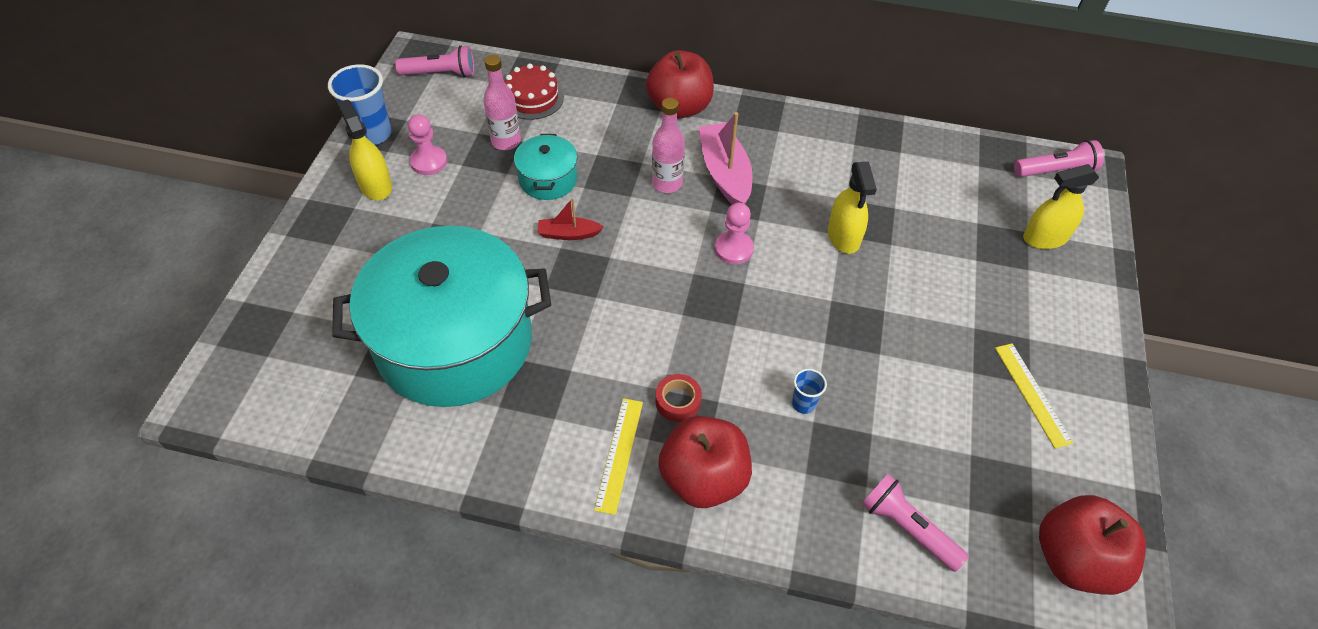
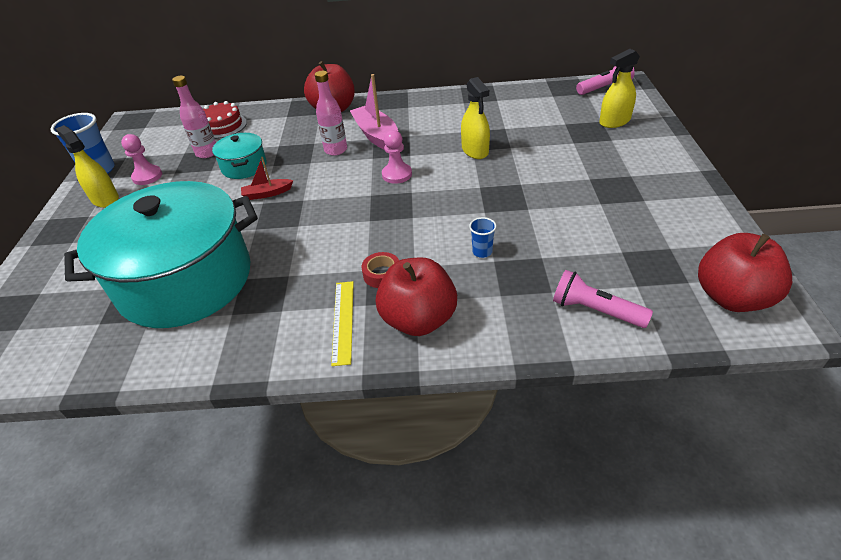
camera: 10 degrees left, 10 degrees down
(440, 74) = (150, 127): pink flashlight -> none
(1032, 394) = (648, 205): yellow ruler -> none

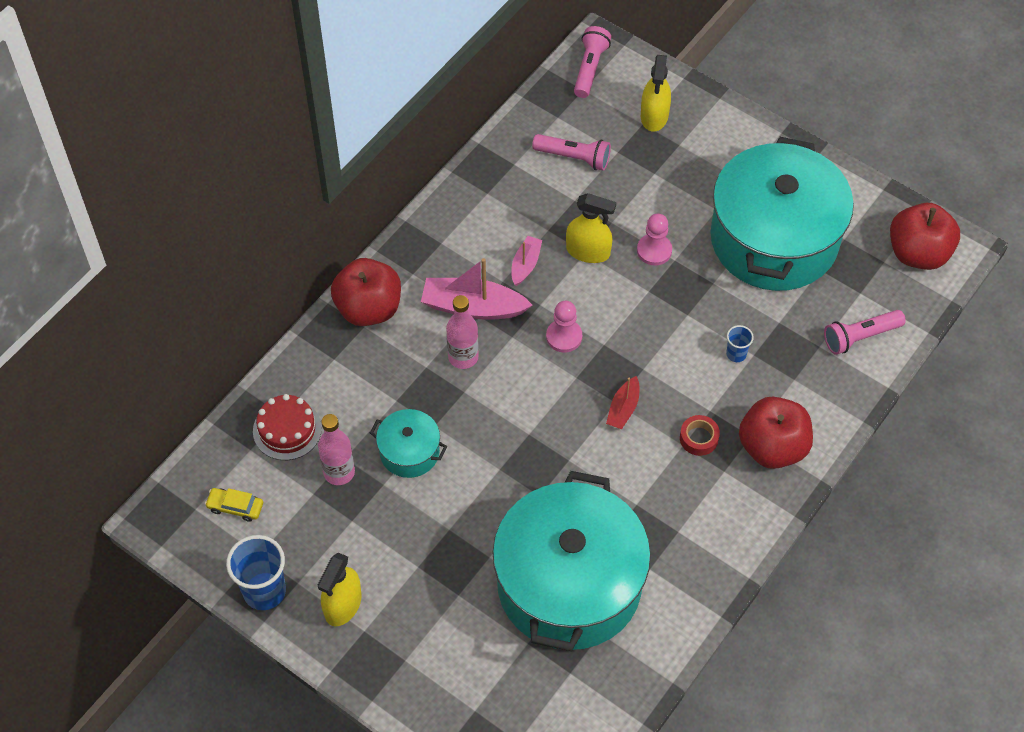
camera: 55 degrees left, 15 degrees up
(105, 199) = (343, 605): yellow spray bottle -> yellow spray bottle turned 60 degrees counterclockwise
(147, 176) = (333, 548): pink pawn -> pink pawn (654, 250)
(155, 136) = (235, 507): none -> yellow car
(267, 194) = (486, 457): red boat -> red boat (623, 408)
(343, 321) = (729, 496): yellow ruler -> none
(432, 136) = (525, 264): none -> pink boat
(534, 113) = (574, 158): none -> pink flashlight
(609, 215) = (774, 239): none -> turquoise pot

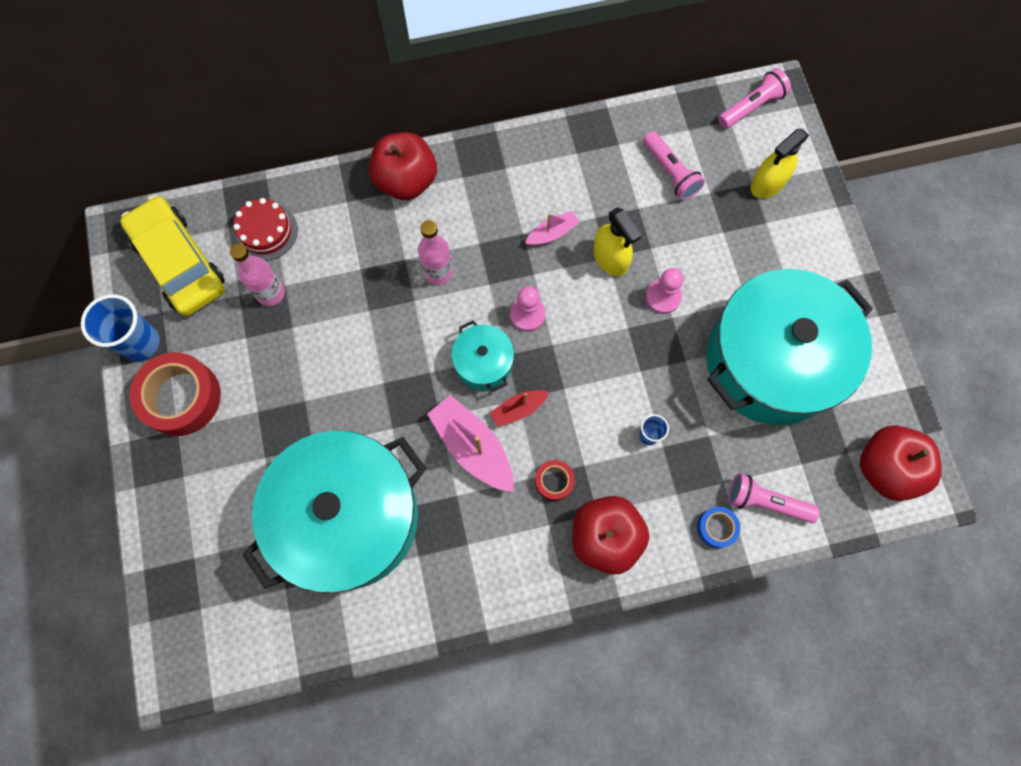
camera: 40 degrees right, 15 degrees up
(235, 507) = (179, 263): yellow car -> yellow car, size x2.48
(343, 605) = (181, 397): yellow spray bottle -> red tape
(409, 452) = (332, 317): turquoise pot -> turquoise pot (483, 363)
(473, 307) = (482, 237): pink boat -> pink boat (472, 447)
(843, 380) = (716, 528): none -> blue tape

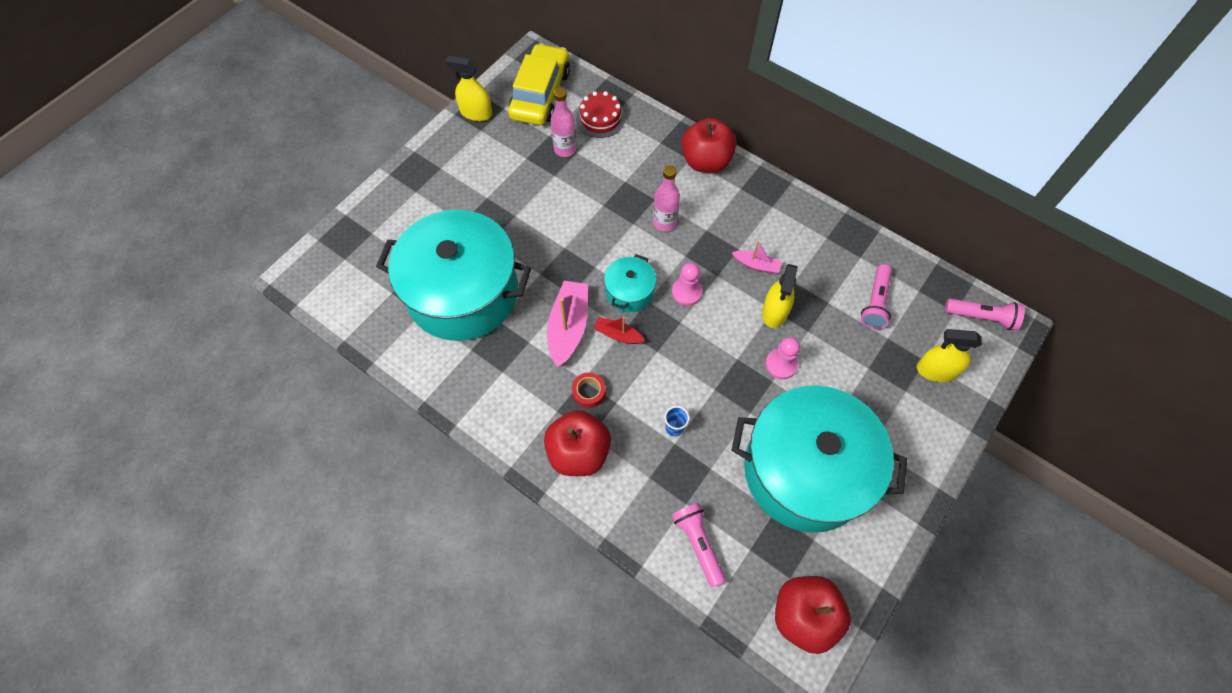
camera: 50 degrees right, 10 degrees down
(141, 343) = (476, 113): blue cup -> yellow spray bottle
(181, 397) = (461, 155): red tape -> none
(716, 528) = (649, 523): blue tape -> none

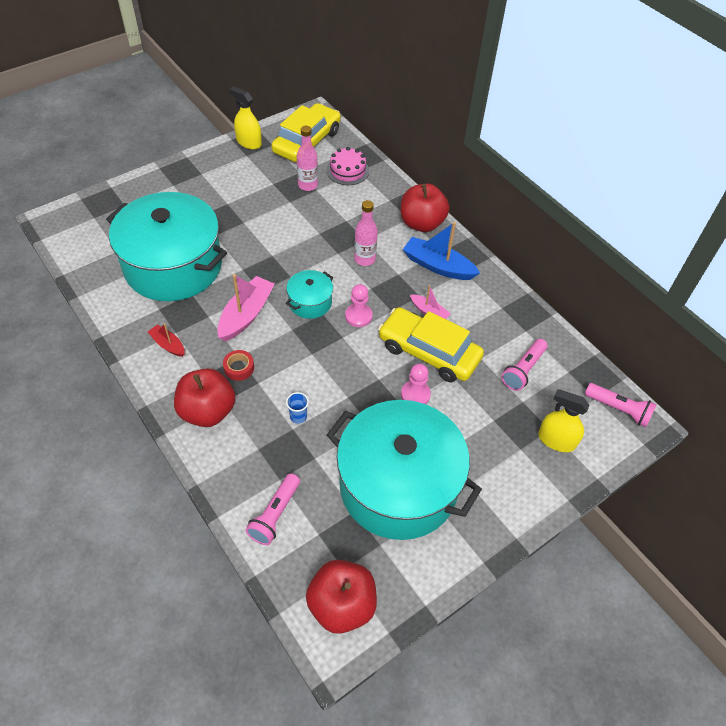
camera: 15 degrees right, 10 degrees down
(600, 118) = (347, 170): red cake -> pink cake
(618, 335) = (284, 332): red boat -> red boat (168, 345)
(698, 544) = (275, 515): pink flashlight -> pink flashlight turned 150 degrees counterclockwise
(743, 208) = (438, 266): none -> blue boat
(774, 312) = (429, 352): yellow spray bottle -> yellow car

